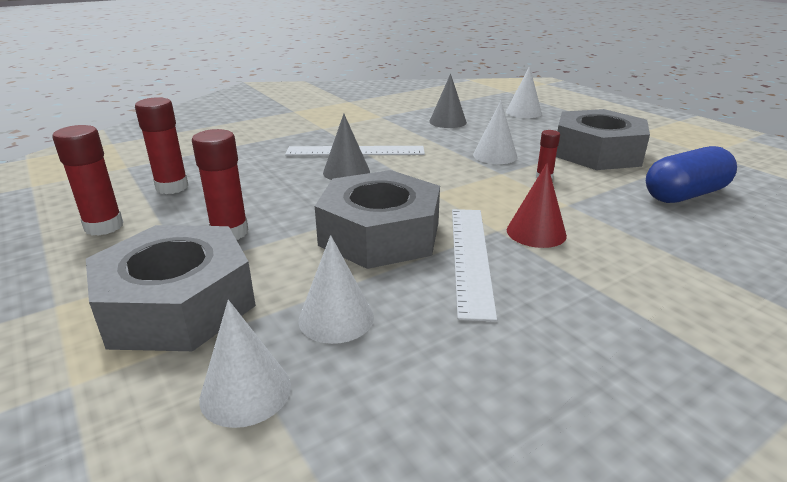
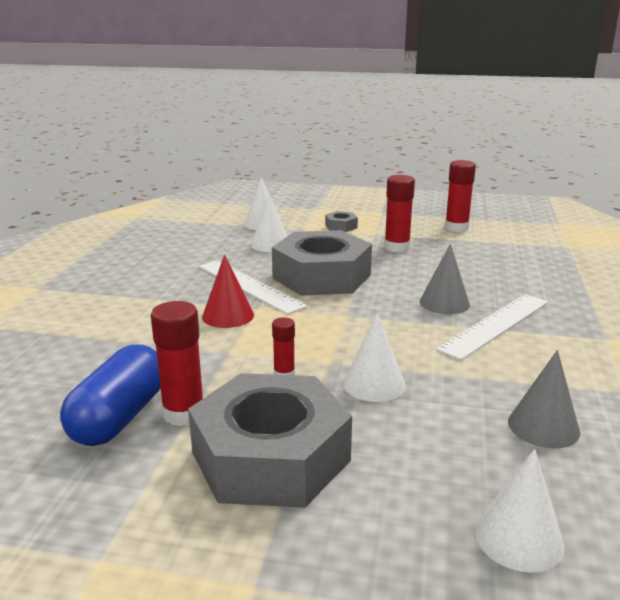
camera: 135 degrees right, 5 degrees down
(172, 187) = (499, 249): red glue stick -> red glue stick (183, 413)
(177, 304) = (341, 226): grey nut -> grey nut, size x0.41

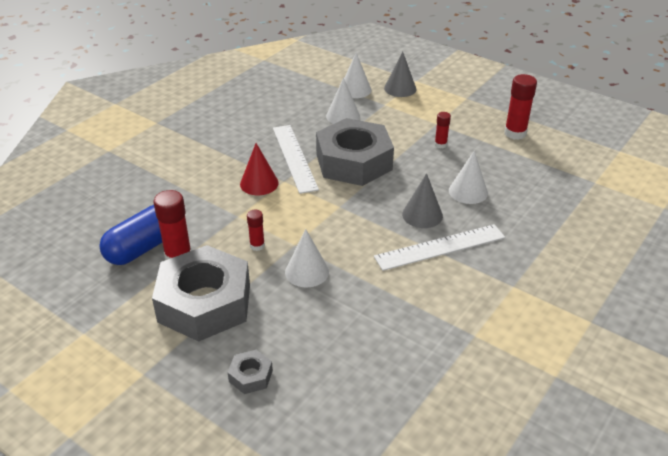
camera: 25 degrees right, 15 degrees up
(341, 226) = (416, 108): grey nut -> grey nut (251, 376)
(397, 247) = (440, 145): red glue stick -> red glue stick, size x0.56
(519, 538) = (294, 401): white cone -> white cone (468, 191)
(543, 426) = (384, 339): grey cone -> grey cone (400, 88)

